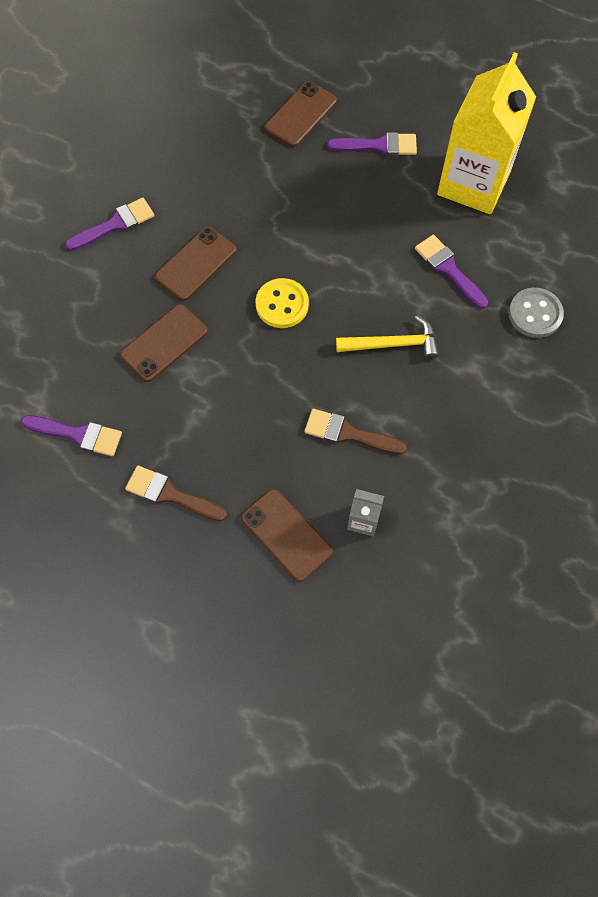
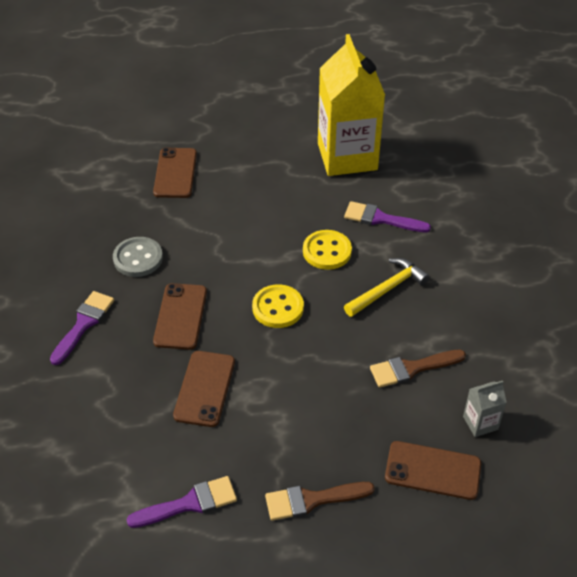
camera: 35 degrees left, 20 degrees down
(370, 274) = (327, 251): none -> yellow button
(379, 146) = (255, 165): purple brush -> none
(535, 314) = (467, 216): grey button -> grey button (138, 258)

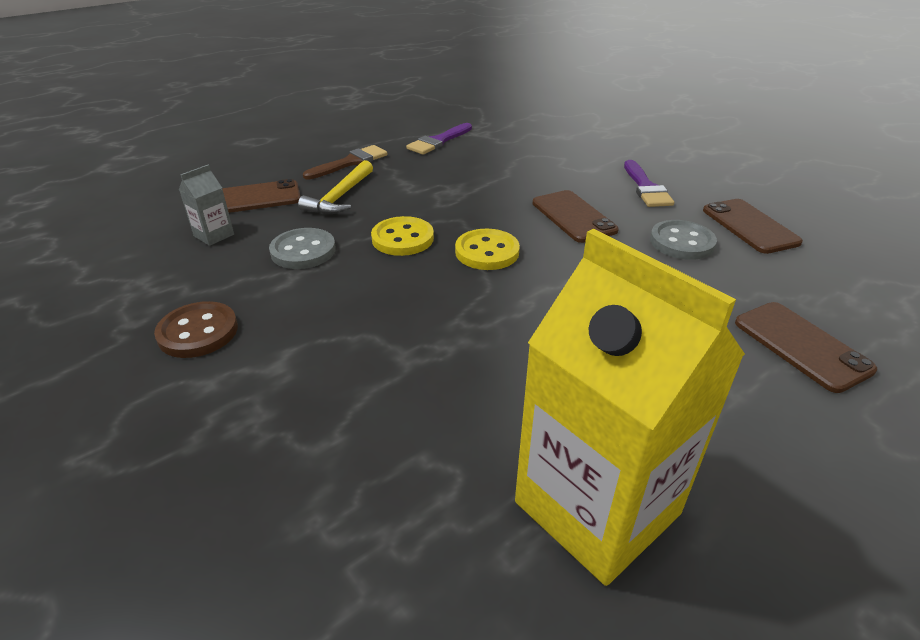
camera: 150 degrees right, 10 degrees down
(205, 388) = (492, 185): brown phone -> brown phone (749, 226)
(327, 251) = (484, 325): yellow button -> yellow button (402, 238)
(381, 219) = (441, 402): purple brush -> none
(387, 289) = (371, 311): yellow hammer -> yellow hammer (340, 197)
(412, 368) = (303, 251): brown brush -> grey button
(502, 317) = (198, 332): none -> brown button

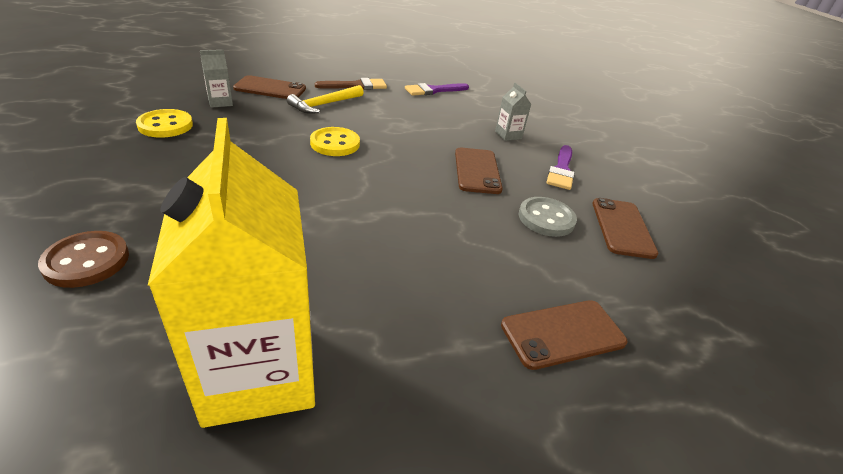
camera: 20 degrees right, 0 degrees up
(198, 332) = (146, 154): brown button -> brown button (87, 261)
(303, 251) = (262, 129): grey button -> none
(487, 252) = (383, 172): yellow button -> yellow button (165, 125)
(562, 167) = (508, 135): none -> grey carton
(801, 346) = (563, 334): brown phone -> brown phone turned 75 degrees clockwise

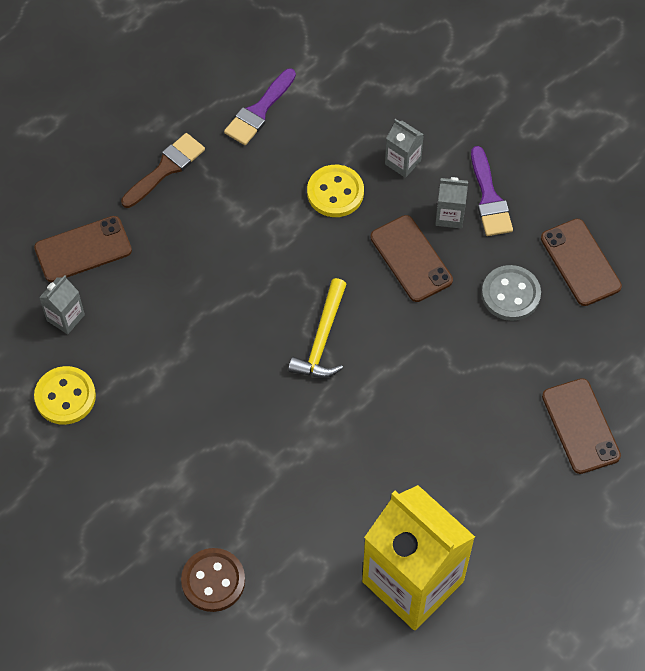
camera: 25 degrees left, 25 degrees up
(324, 104) = (171, 240): yellow hammer -> yellow hammer (322, 339)
(335, 144) = (248, 309): yellow button -> yellow button (335, 192)
(524, 165) = (449, 215): none -> grey carton
(563, 334) = (580, 426): brown phone -> brown phone turned 60 degrees counterclockwise

